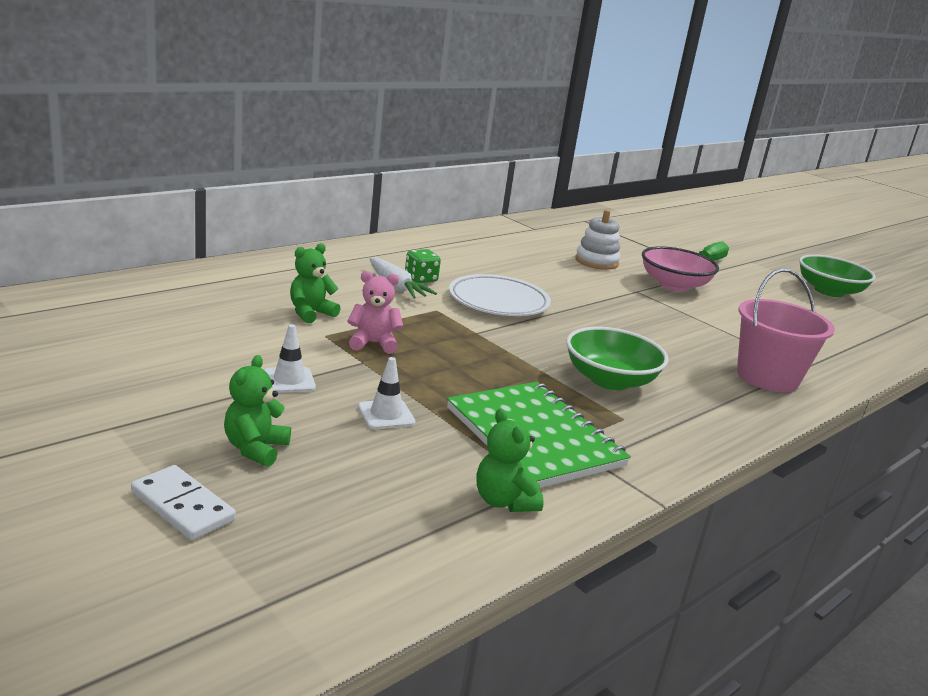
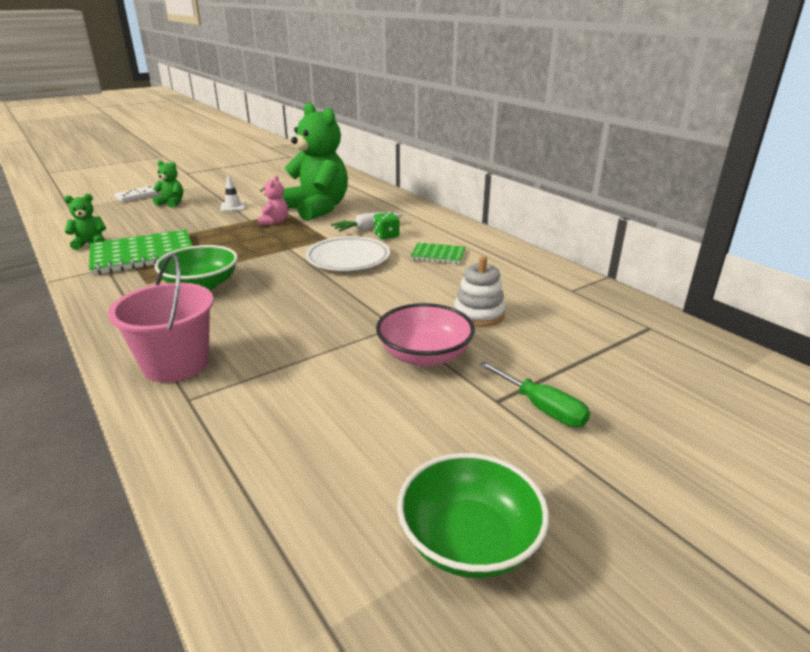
camera: 100 degrees right, 5 degrees up
(311, 313) = (317, 209): green teddy bear -> green teddy bear, size x2.30
(386, 415) = (188, 224): white traffic cone -> none
(474, 261) = (438, 255): none -> green notebook

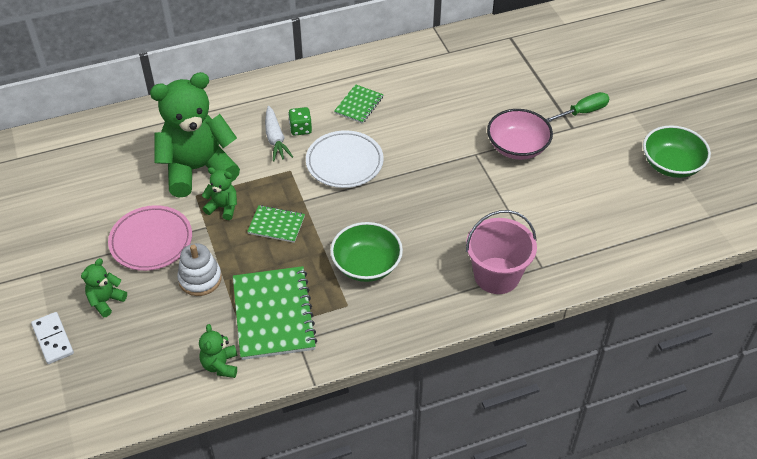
camera: 75 degrees left, 20 degrees up
(233, 207) = (151, 241): white traffic cone -> pink plate
(255, 242) = (276, 225): none -> green notebook
(274, 222) = (223, 207): pink teddy bear -> green teddy bear
(479, 314) = (470, 108): white stacking toy -> white stacking toy (200, 279)

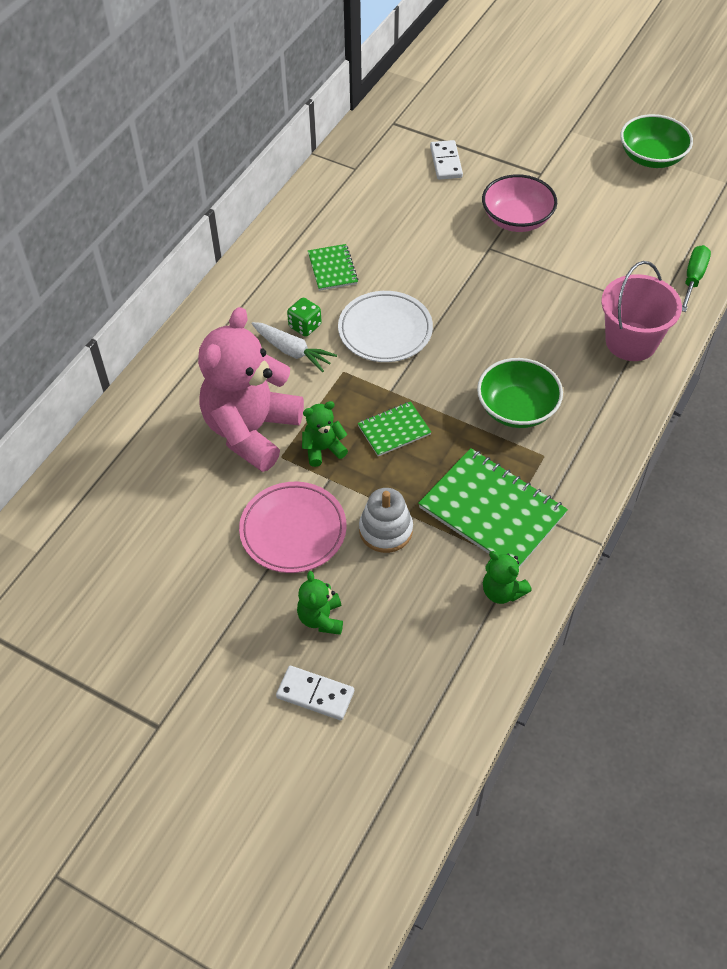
camera: 40 degrees left, 5 degrees up
(198, 169) = (251, 430): green teddy bear -> pink teddy bear
(514, 82) = (446, 162): none -> white domino
(583, 112) = (533, 154): green screwdriver -> green screwdriver (693, 279)

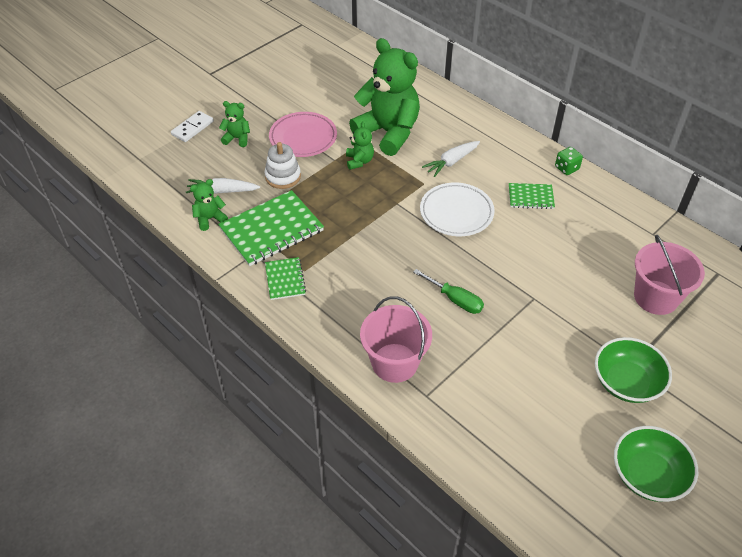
camera: 105 degrees right, 5 degrees down
(251, 430) = (388, 132): pink teddy bear -> green teddy bear
(305, 326) = (474, 172): green dice -> green dice (566, 168)
(394, 430) = (361, 197): green notebook -> green notebook (285, 279)
(442, 596) = (222, 191): none -> white carrot
(446, 162) = (656, 297): white domino -> pink bucket
(517, 219) = (567, 328): pink bowl -> none
(517, 408) = (353, 267): green bowl -> green bowl (626, 382)
(693, 279) = (457, 441): green screwdriver -> green screwdriver (455, 299)

